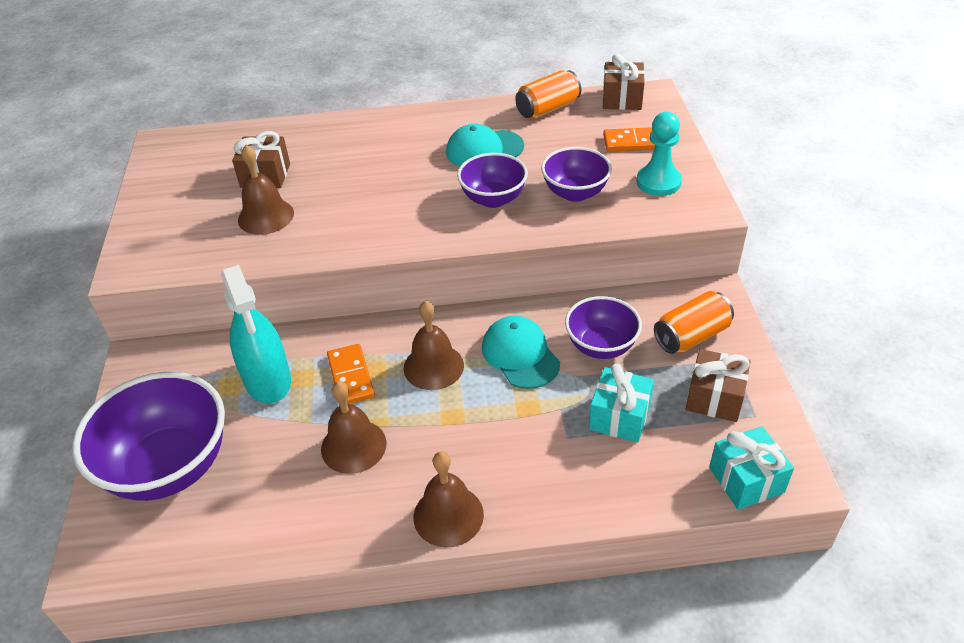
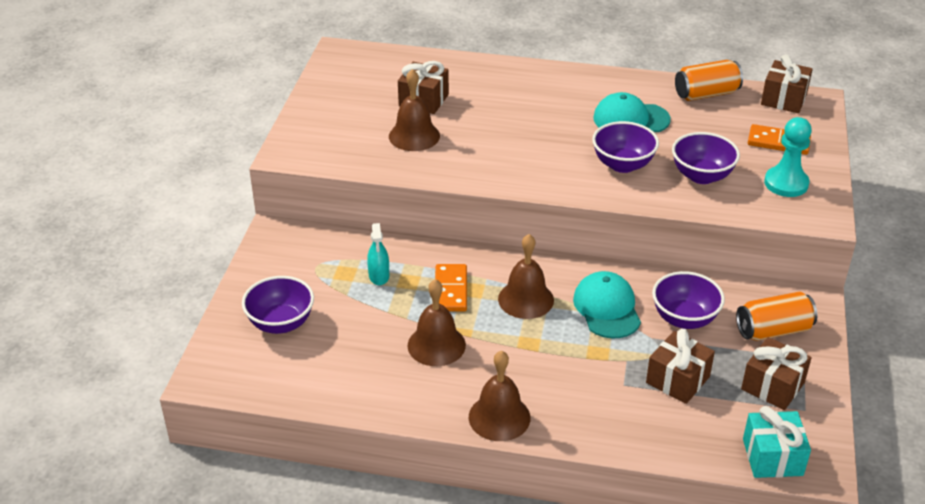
camera: 15 degrees right, 5 degrees down
(169, 467) = (281, 323): purple bowl -> purple bowl, size x0.58
(267, 380) = (379, 276): turquoise spray bottle -> turquoise spray bottle, size x0.50
(619, 417) = (677, 380): turquoise gift -> brown gift

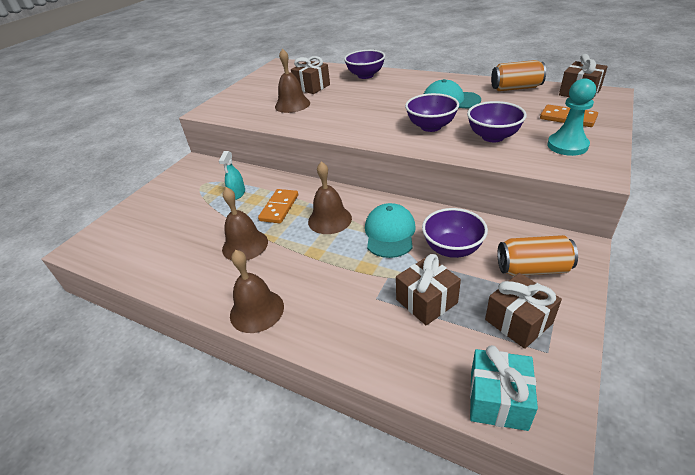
camera: 20 degrees right, 0 degrees up
(281, 323) = (153, 217): purple bowl -> purple bowl (365, 75)

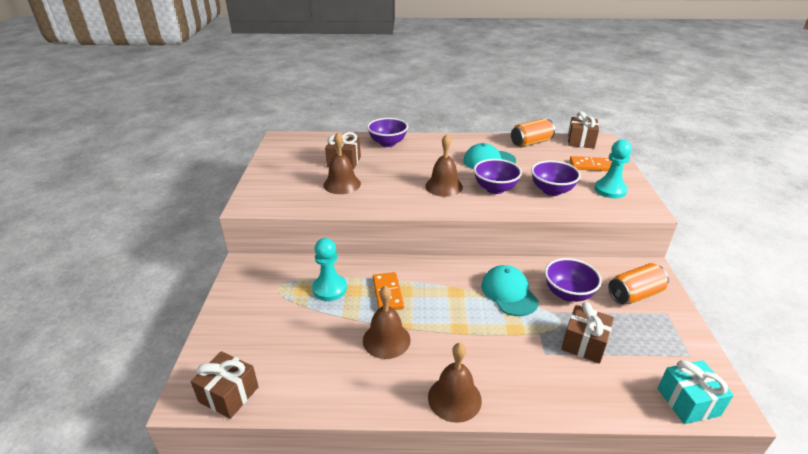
camera: 30 degrees left, 5 degrees down
(237, 193) = (329, 289): turquoise spray bottle -> turquoise pawn
(329, 220) = (446, 293): brown bell -> brown bell (443, 186)
(518, 321) = (656, 339): brown gift -> brown gift (229, 394)

